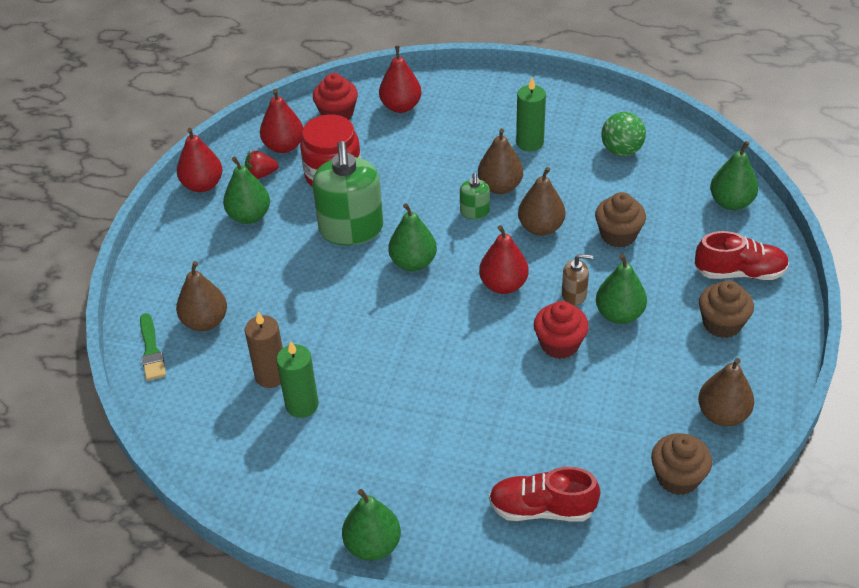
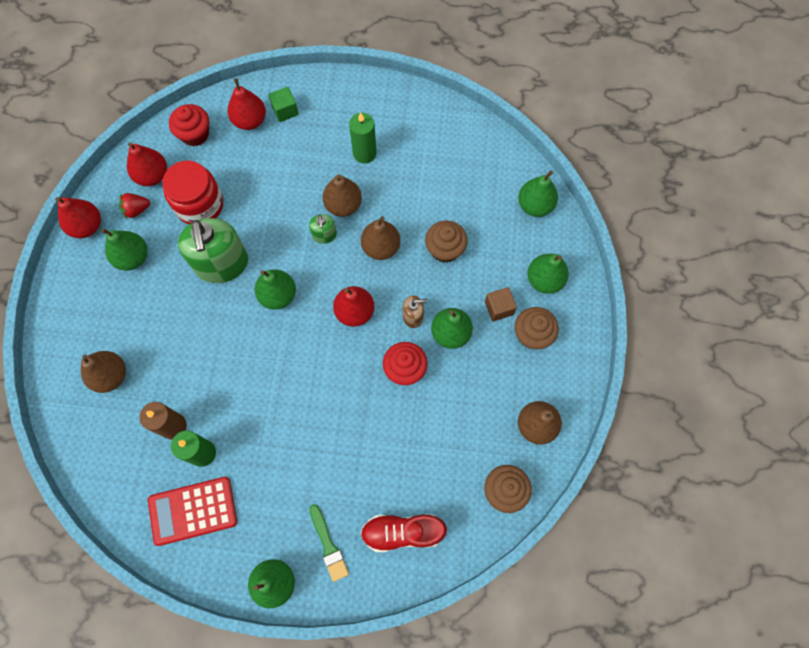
camera: 10 degrees left, 25 degrees up
(151, 350) = (70, 411): green brush -> green brush (328, 545)
(281, 461) = (193, 511): none -> red calculator
(442, 100) = (285, 110): none -> green cube
(621, 150) = (442, 155): green ball -> none
(681, 295) = (499, 308): none -> brown cube
(739, 272) = (544, 280): red shoe -> green pear

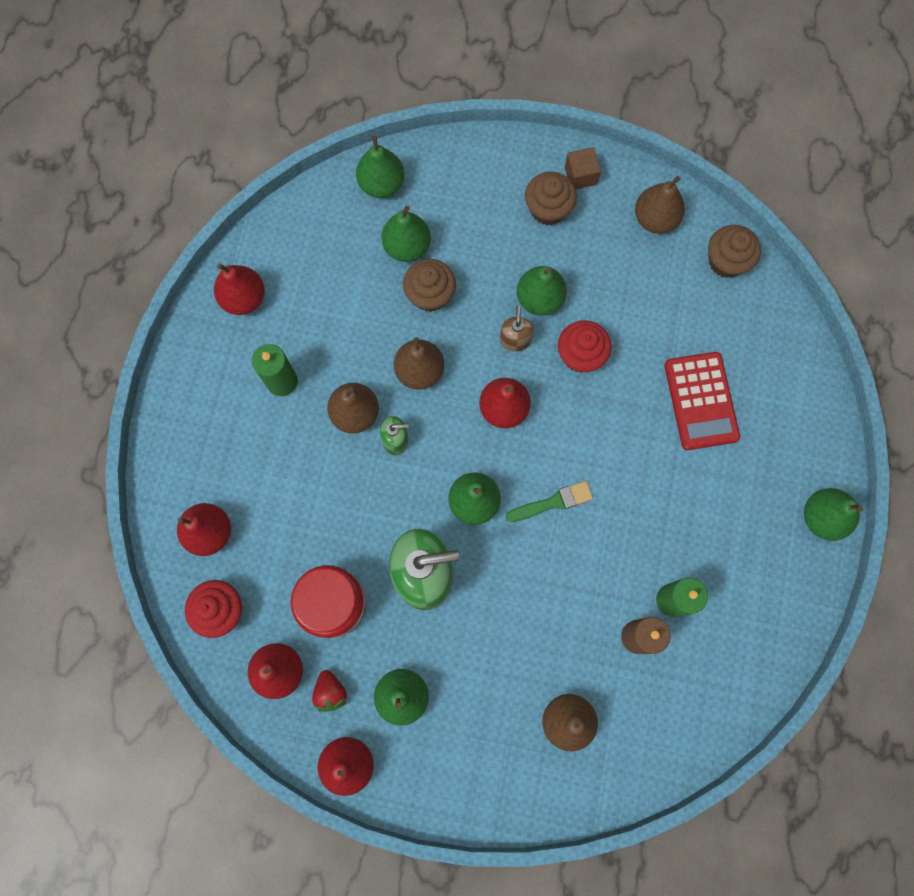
camera: 85 degrees left, 5 degrees up
(193, 511) = (740, 612): red calculator -> red calculator (701, 401)
(285, 110) = (200, 483): green cube -> none
(328, 545) = (782, 455): green brush -> green brush (553, 502)
(402, 532) = (769, 373): red shoe -> none
(427, 121) = (244, 298): none -> red pear
(499, 308) = (512, 241): brown cube -> brown cube (580, 175)
(544, 280) = (481, 187): green pear -> green pear (407, 246)

